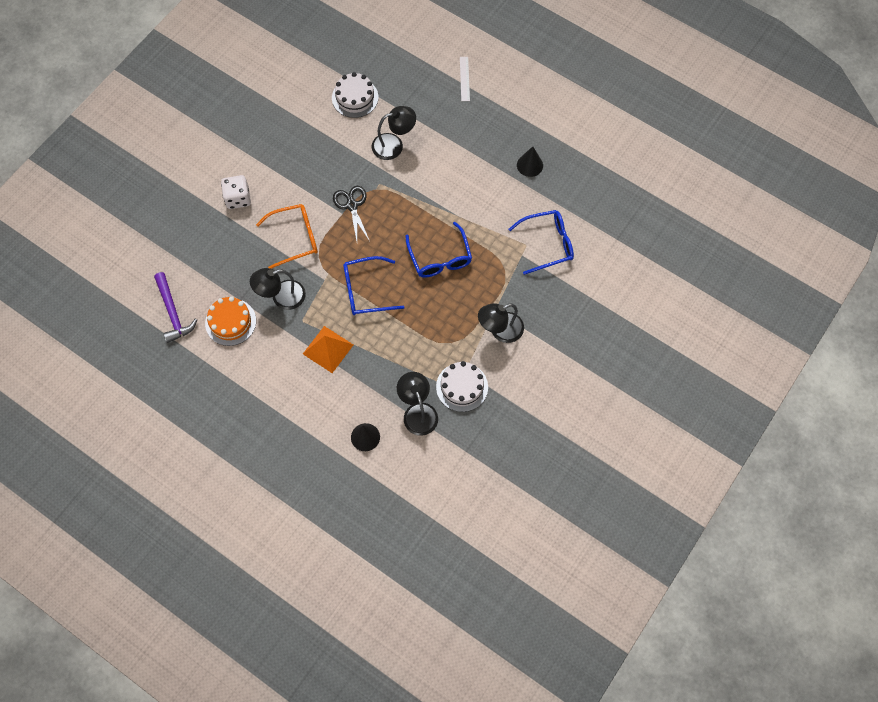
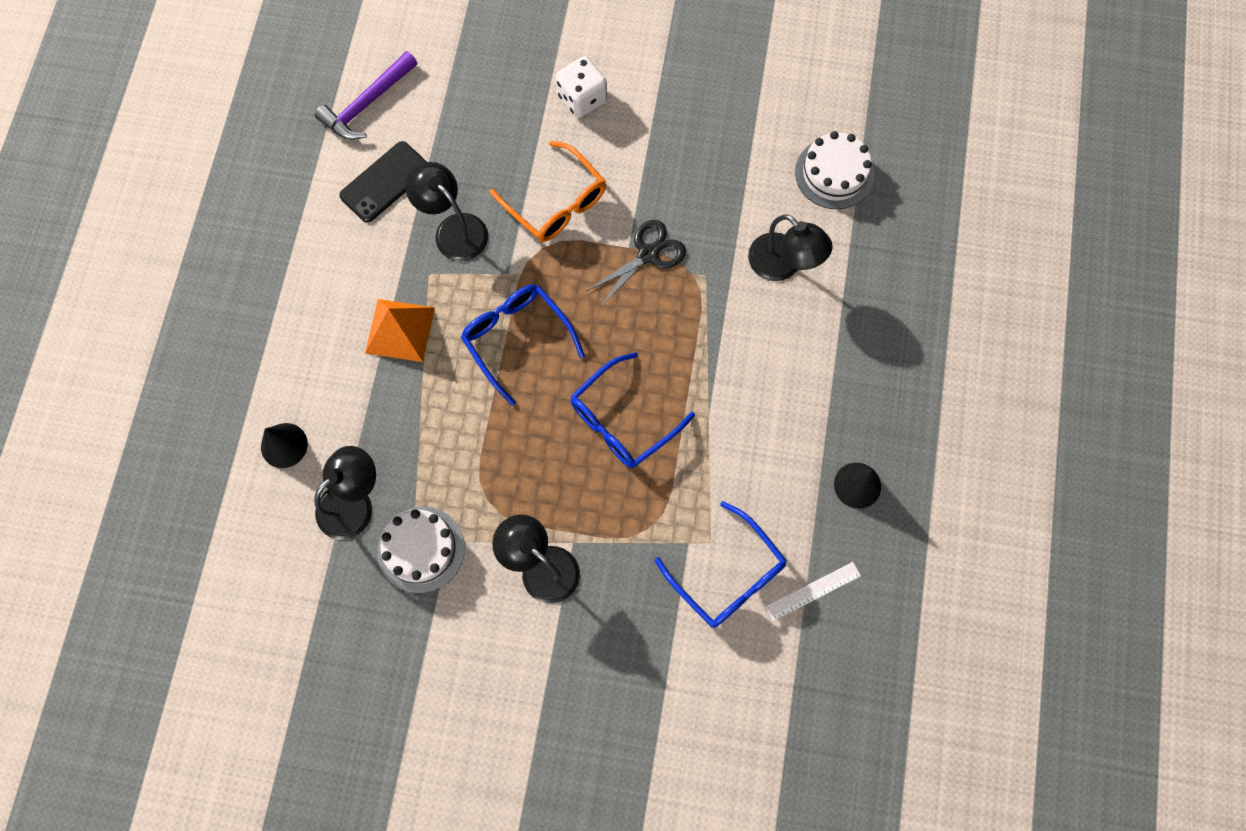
camera: 65 degrees right, 5 degrees up
(230, 322) = (385, 182): orange cake -> black phone
(464, 79) = (960, 315): white ruler -> white ruler (813, 591)

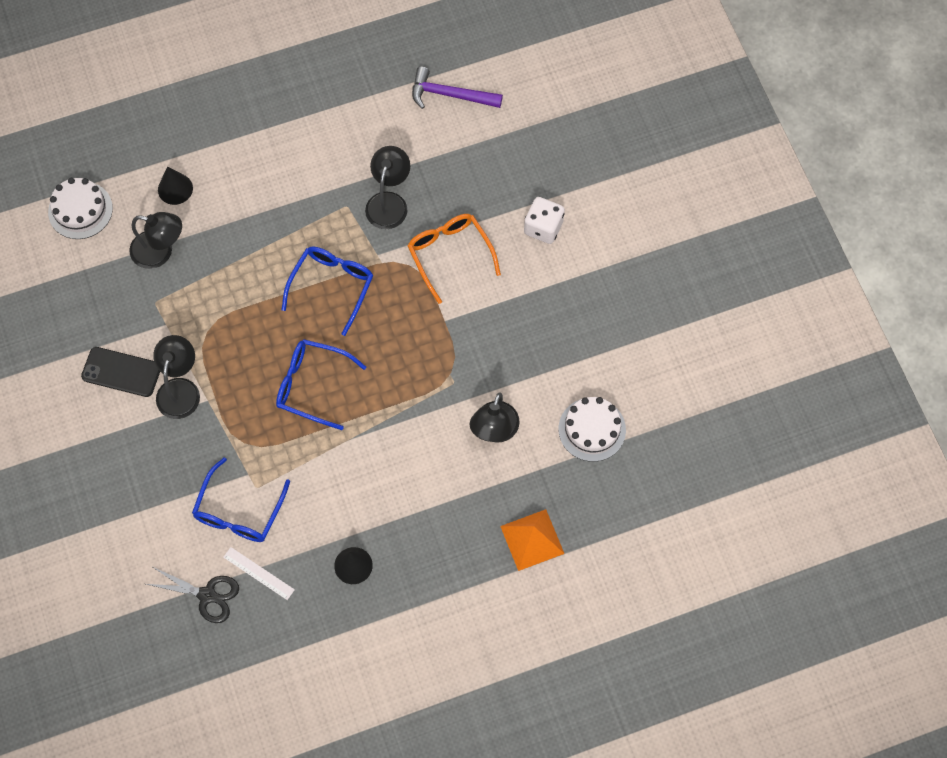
camera: 60 degrees right, 5 degrees down
(385, 182) = (398, 140): black phone -> black phone (121, 372)
(400, 330) = (295, 211): orange pyramid -> orange pyramid (532, 539)
(421, 549) = (151, 310): white cake -> white cake (80, 210)
(555, 202) = (450, 255): orange glasses -> orange glasses turned 135 degrees clockwise
(648, 254) = (447, 336): black scissors -> black scissors (207, 595)

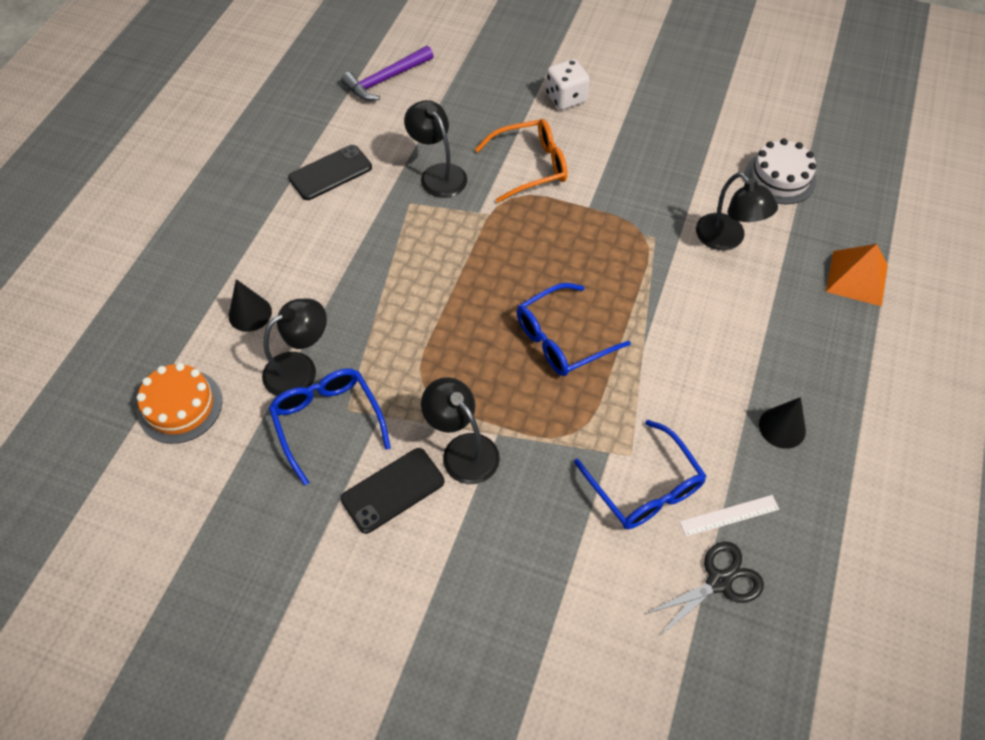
camera: 50 degrees left, 10 degrees down
(80, 210) = (180, 406): white cake -> orange cake
(329, 135) = (330, 173): none -> black phone
(332, 287) = (477, 262): blue glasses -> blue glasses (328, 422)
(450, 255) = (530, 166): orange glasses -> orange glasses turned 150 degrees clockwise

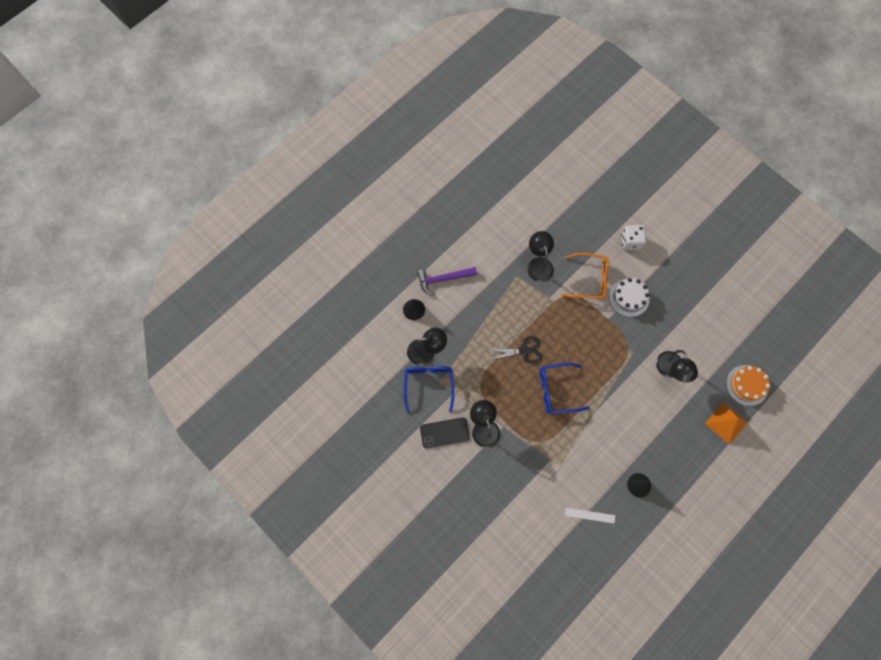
camera: 25 degrees right, 15 degrees up
(180, 406) = (366, 346): orange cake -> orange cake (747, 385)
(330, 173) = (483, 239): black phone -> none
(386, 80) = (537, 187): purple hammer -> purple hammer (443, 279)
(644, 487) = (558, 483): blue glasses -> none
(719, 581) = (568, 542): black scissors -> black scissors (524, 351)
(780, 177) = (721, 345): white cake -> white cake (629, 297)

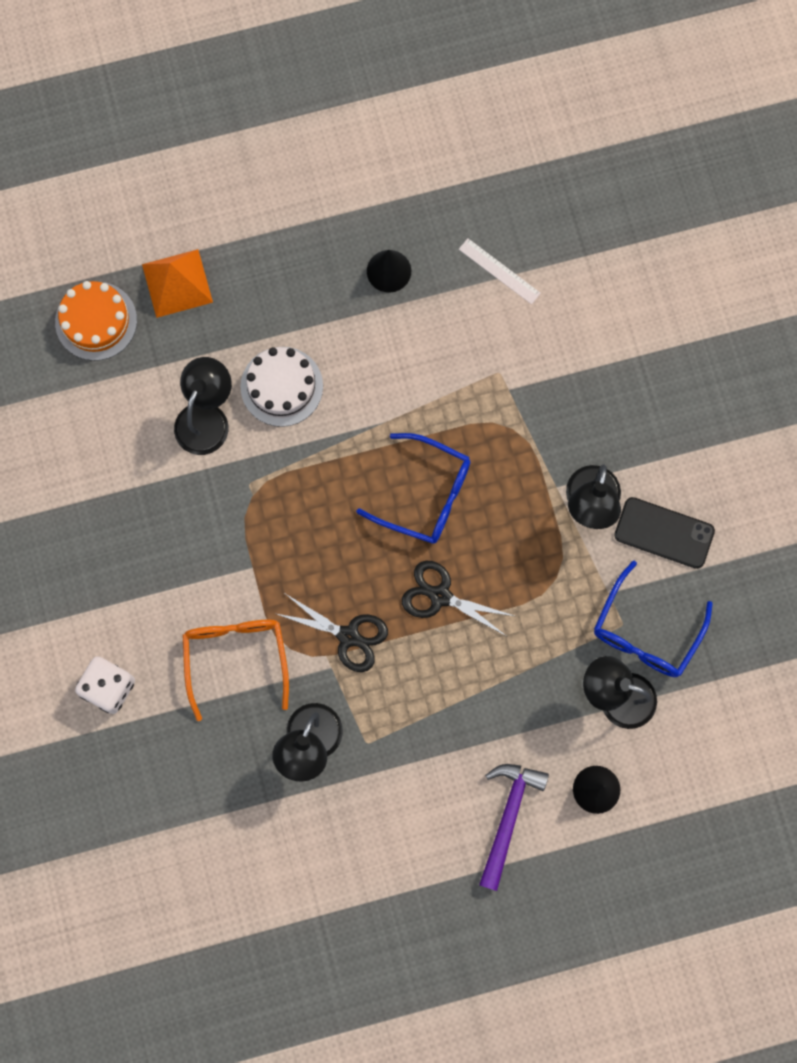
camera: 150 degrees left, 5 degrees up
(443, 279) = (508, 817): purple hammer -> purple hammer turned 90 degrees counterclockwise
(550, 313) = (348, 636): none -> black scissors
(589, 279) = (236, 658): orange glasses -> orange glasses turned 45 degrees clockwise
(629, 297) = (187, 584): white cake -> white cake (281, 386)

